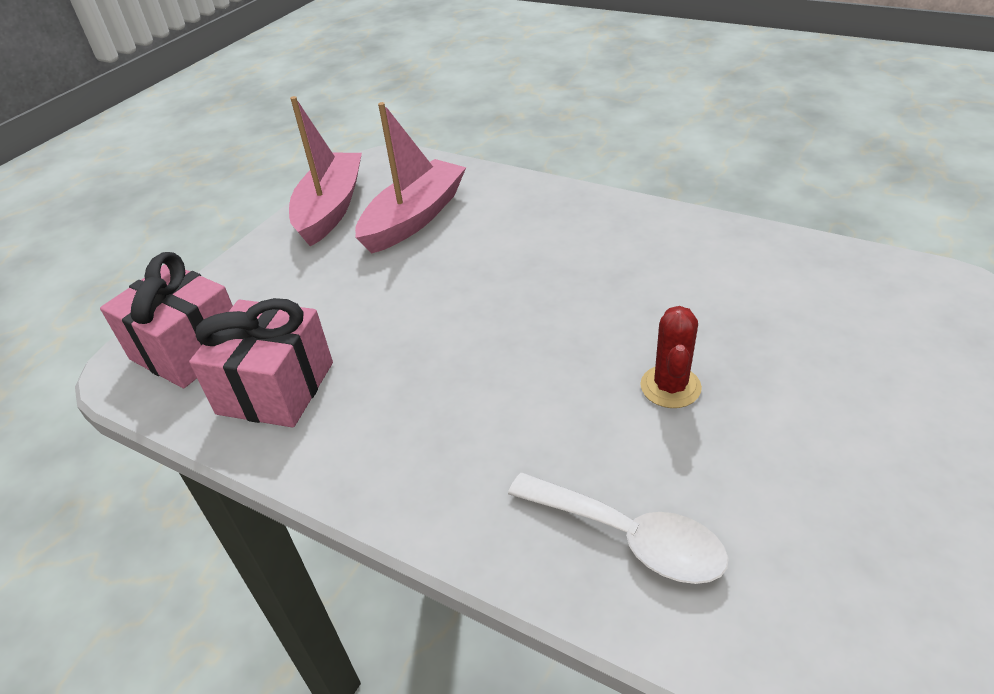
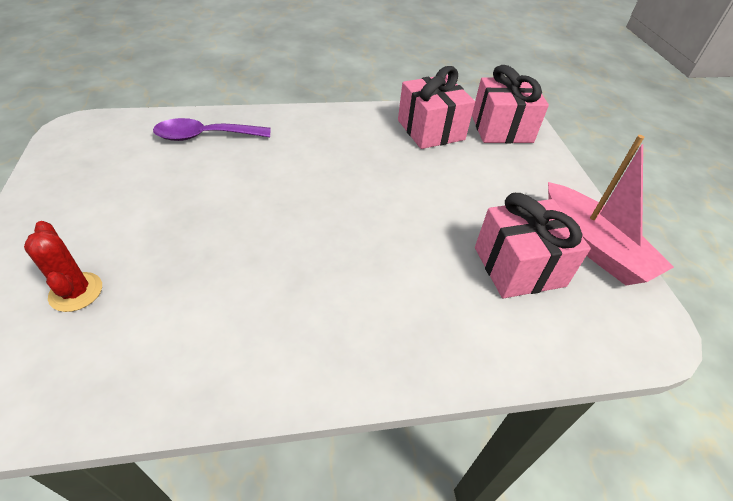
camera: 135 degrees right, 5 degrees up
(414, 218) = (519, 266): pink boat -> pink gift
(629, 537) = (205, 136): white spoon -> purple spoon
(670, 387) = (214, 207): red cactus -> red cactus (76, 292)

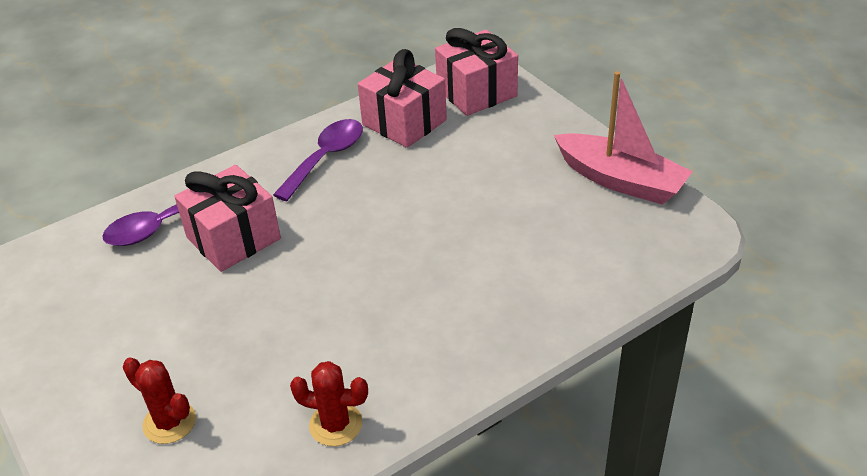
camera: 20 degrees left, 5 degrees down
(196, 364) = (335, 424): none -> red cactus
(354, 133) = (326, 158): none -> purple spoon
(519, 266) = (565, 226): pink gift -> pink gift (233, 238)

